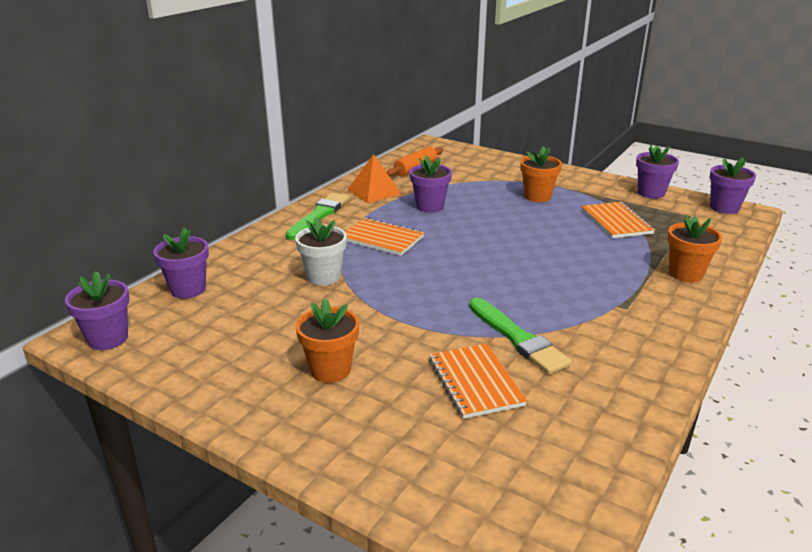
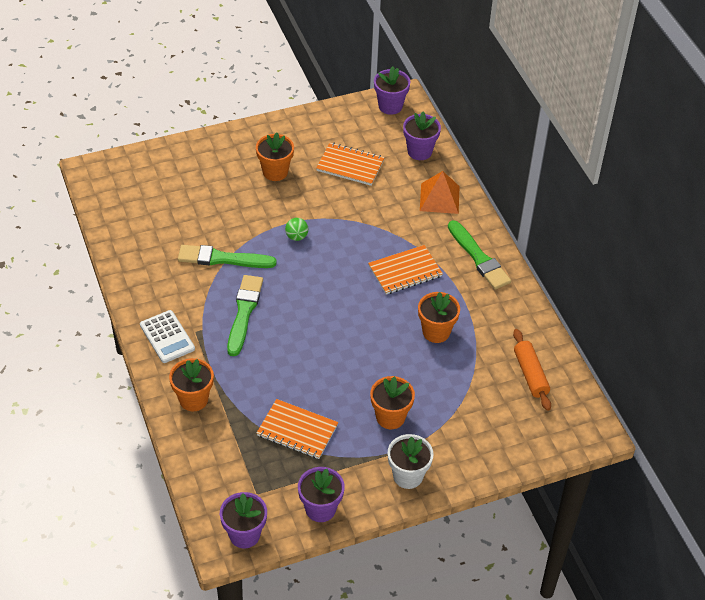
camera: 125 degrees right, 20 degrees up
(323, 277) = (377, 215): white flower pot -> white flower pot (408, 476)
(374, 191) = (499, 315): orange pyramid -> orange pyramid (439, 198)
(418, 308) = (296, 237): none -> green ball
(430, 206) = (436, 332): purple flower pot -> orange flower pot
(475, 382) = (207, 217): orange notebook -> orange notebook (350, 165)
(559, 293) = (244, 312): none -> green brush
(662, 320) = (167, 337): none -> white calculator

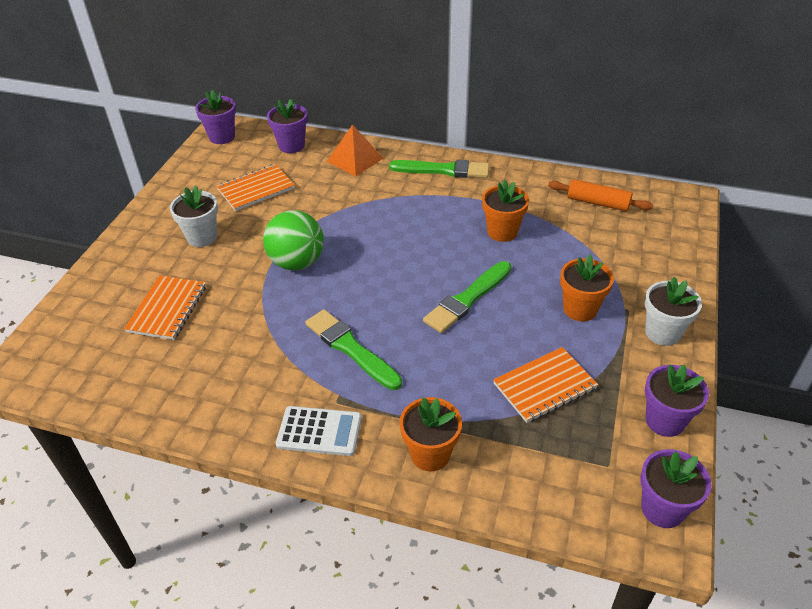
camera: 50 degrees left, 5 degrees down
(222, 259) = (263, 329): green brush -> green brush (467, 299)
(275, 172) = (202, 237): orange flower pot -> white flower pot
(296, 237) = (297, 262): green ball -> green ball, size x2.13
(405, 271) = (414, 216): orange notebook -> orange notebook (167, 309)

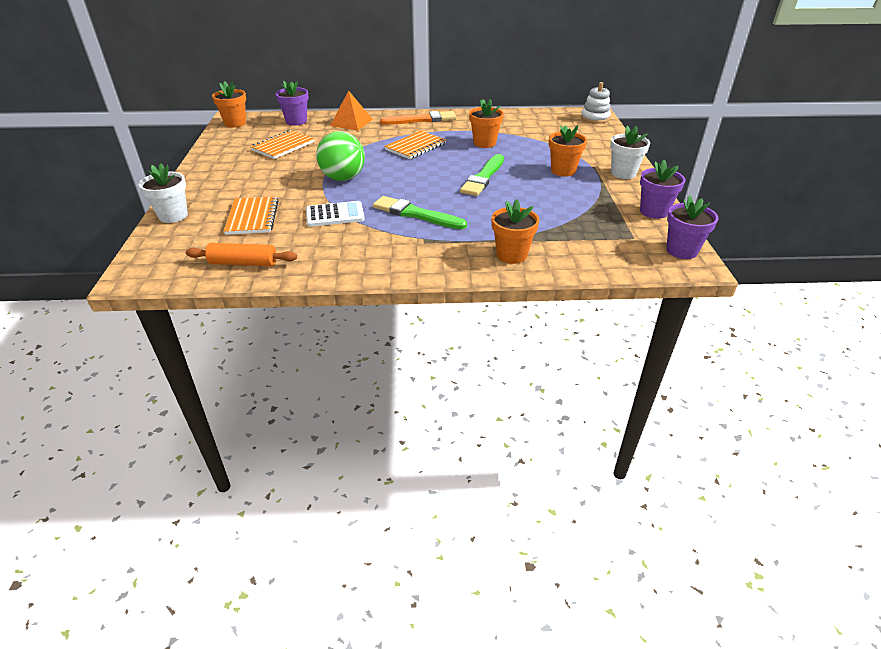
camera: 20 degrees left, 5 degrees down
(202, 237) = (255, 176): white flower pot -> white flower pot (173, 215)
(222, 137) = (235, 123): purple flower pot -> orange flower pot
(319, 431) = (422, 259): white calculator -> white calculator (335, 215)
(443, 170) = (421, 120): green brush -> orange brush
(544, 386) = (566, 209): orange notebook -> orange notebook (415, 146)
(598, 203) = (539, 122): orange rolling pin -> orange rolling pin (243, 263)
(682, 210) = (595, 118): none -> white stacking toy

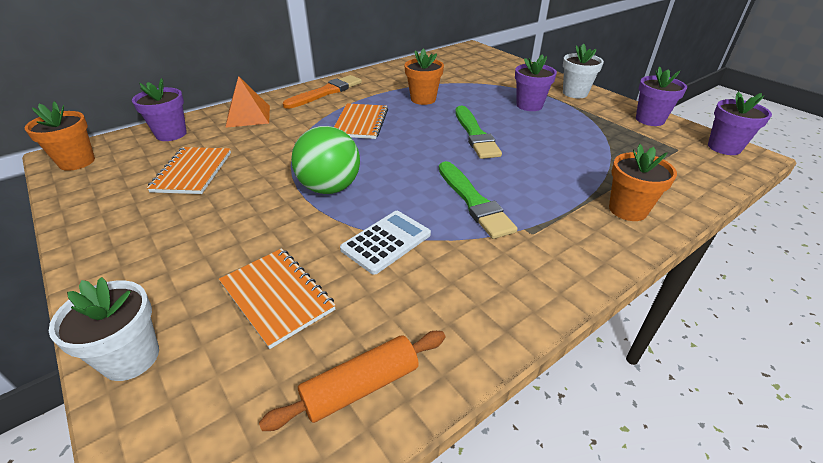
camera: 35 degrees left, 0 degrees up
(416, 214) = (474, 201): green brush -> green brush turned 105 degrees counterclockwise
(563, 171) = (529, 105): orange flower pot -> purple flower pot
(595, 118) = (478, 52): white stacking toy -> none

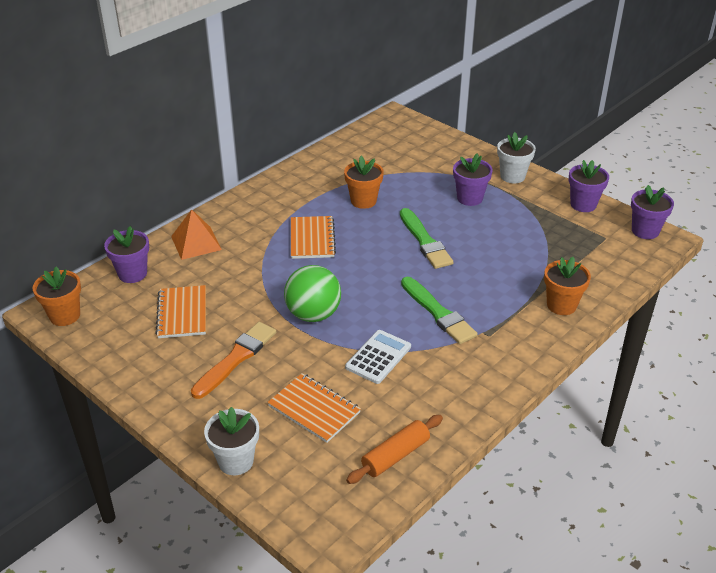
camera: 10 degrees left, 0 degrees up
(326, 92) = (260, 202): orange brush -> orange brush (236, 358)

